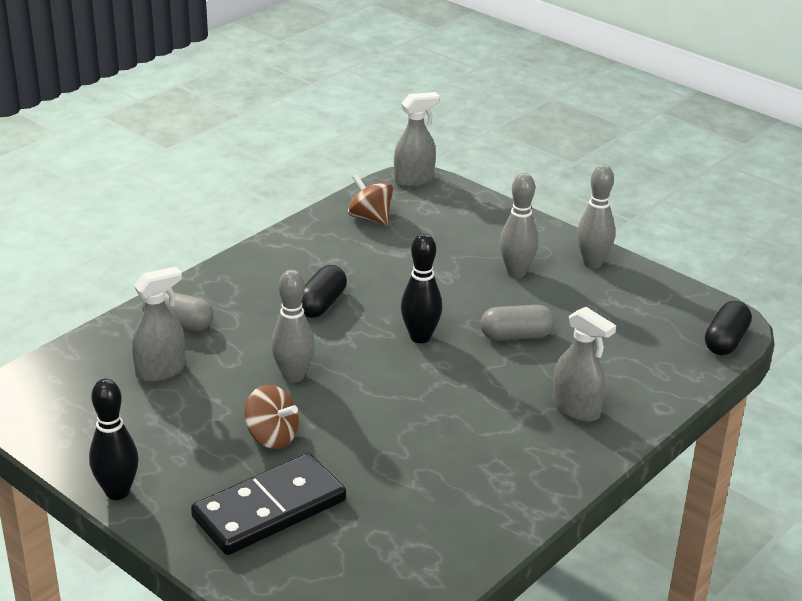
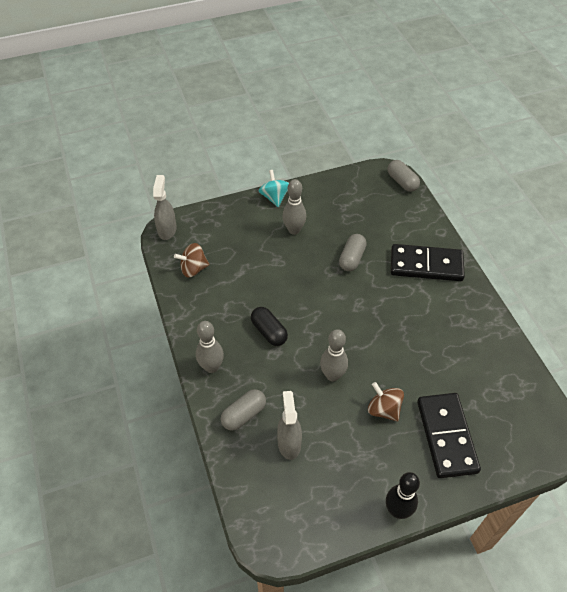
camera: 60 degrees left, 20 degrees up
(272, 437) = (384, 409): brown spinning top -> brown spinning top turned 105 degrees counterclockwise
(420, 337) = (329, 300): black bowling pin -> none
(559, 239) = (274, 197): none -> turquoise spinning top
(576, 409) = (426, 265): grey spray bottle -> black domino
(592, 263) = (305, 195): grey bowling pin -> grey bowling pin (211, 367)
(725, 341) = (402, 182): black capsule -> grey capsule

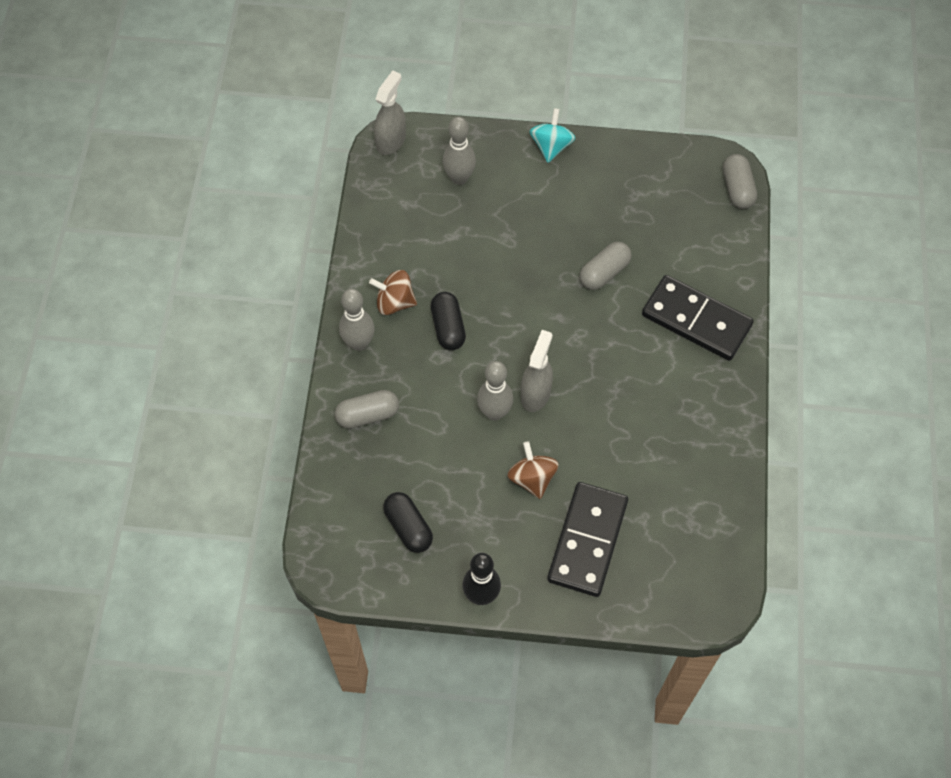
camera: 25 degrees right, 10 degrees up
(193, 269) = (398, 208): brown spinning top -> brown spinning top (394, 302)
(289, 443) = (401, 469): grey spray bottle -> grey spray bottle (535, 393)
(294, 230) = (551, 203): grey bowling pin -> grey bowling pin (459, 178)
(317, 484) = (408, 527): none -> black capsule

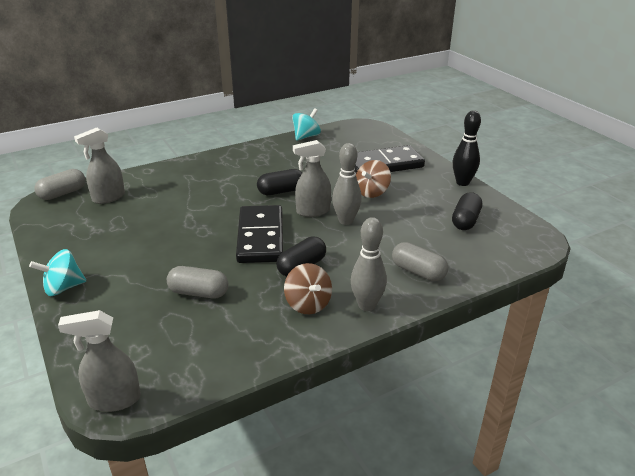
camera: 125 degrees left, 30 degrees down
(459, 178) = (137, 326): grey bowling pin -> none
(600, 388) = (281, 191): none -> black capsule
(604, 272) = (184, 219): grey capsule -> grey capsule (199, 293)
(696, 320) = (194, 177): black domino -> black domino (260, 237)
(699, 224) = (108, 197): none -> grey spray bottle
(732, 502) = (306, 136): none -> turquoise spinning top

